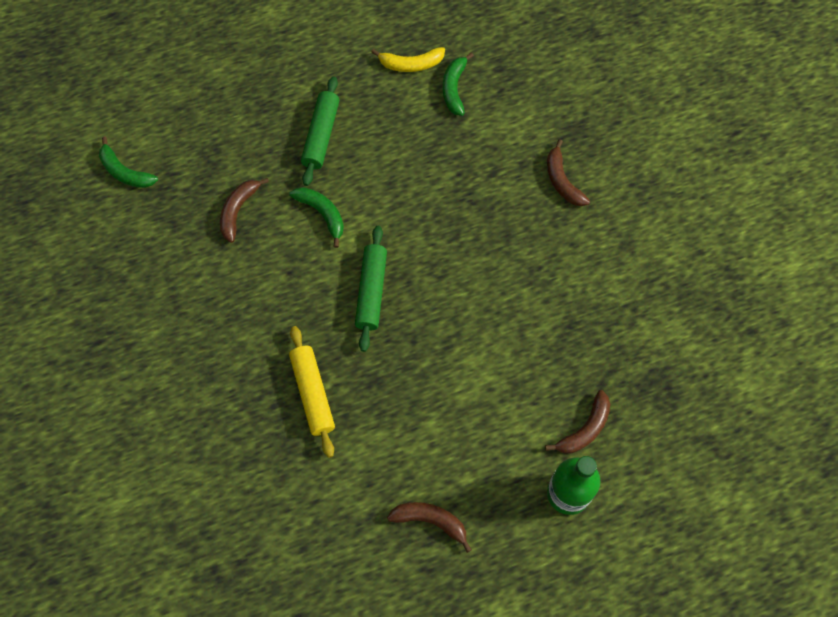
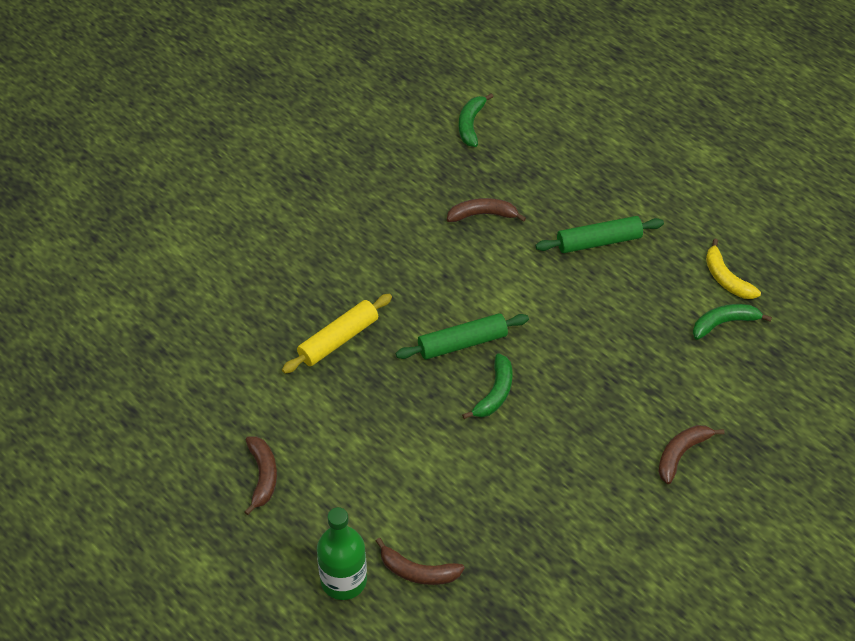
camera: 65 degrees right, 15 degrees down
(322, 214) = (518, 275): green banana -> green banana (495, 393)

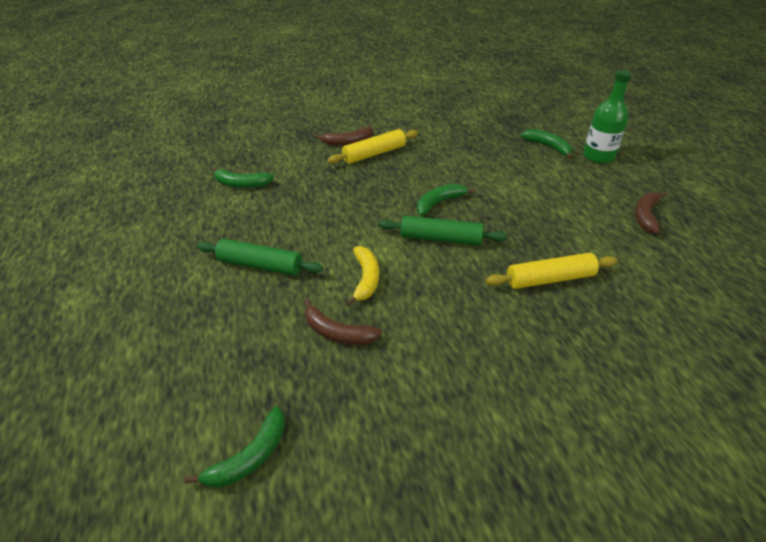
camera: 150 degrees left, 10 degrees down
(418, 572) = (548, 147): brown banana -> green banana
(629, 445) = (374, 154): none -> yellow rolling pin
(726, 279) = (203, 205): yellow banana -> yellow banana (366, 279)

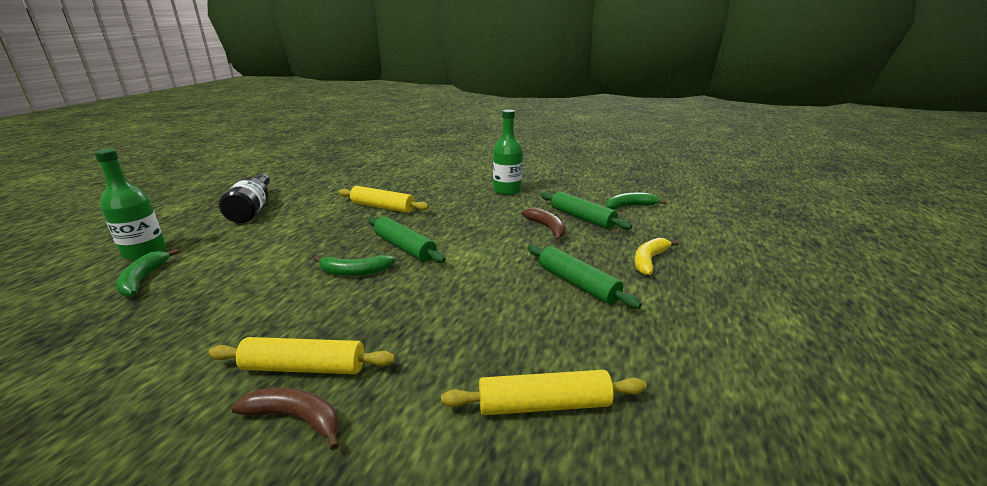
camera: 145 degrees left, 15 degrees down
(241, 184) = (544, 404): green banana -> yellow rolling pin
(307, 379) = (582, 218): none -> green rolling pin
(366, 279) = (496, 245): yellow banana -> yellow banana (649, 260)
(466, 404) = (507, 190): none -> green bottle
(645, 216) = (252, 209): brown banana -> black bottle

